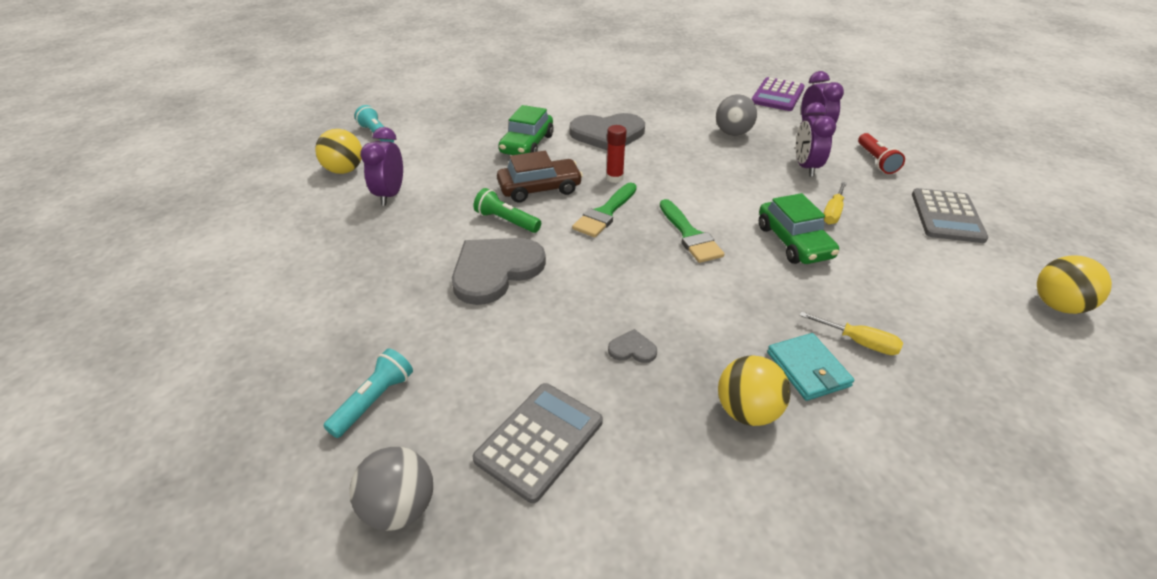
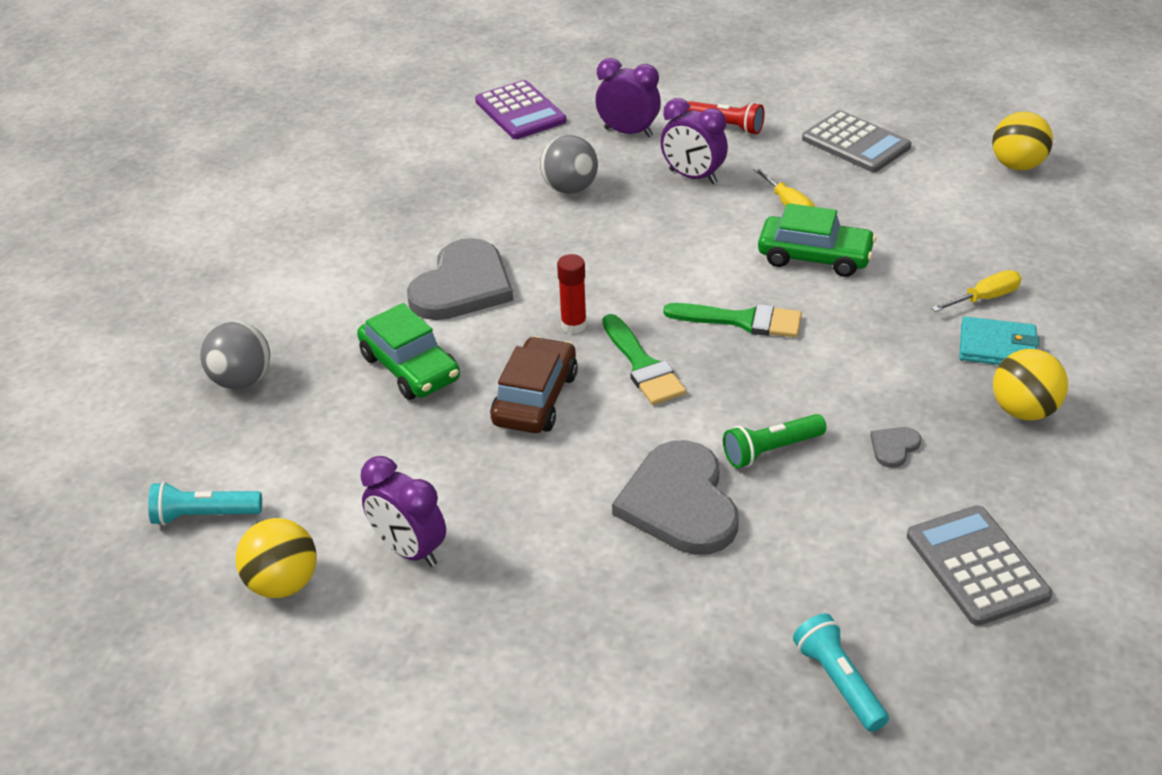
camera: 55 degrees left, 0 degrees up
(400, 508) = (1004, 701): grey ball -> grey ball (242, 380)
(506, 221) = (583, 456): green flashlight -> green flashlight (771, 450)

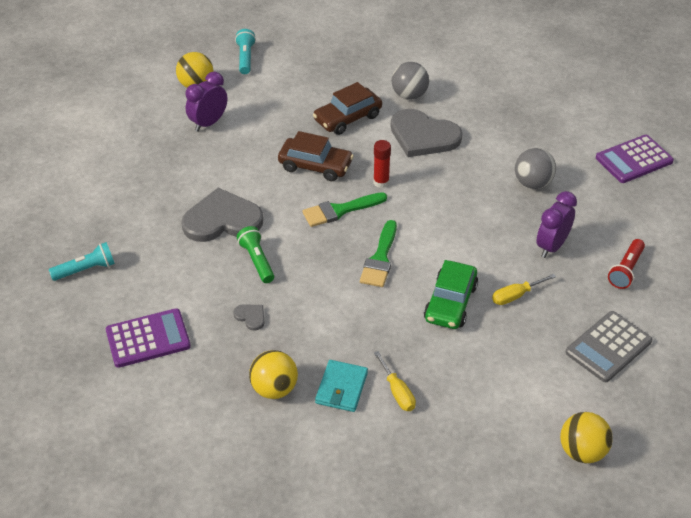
camera: 90 degrees right, 5 degrees up
(242, 380) = (343, 60): grey ball -> grey ball (409, 95)
(410, 368) = (347, 118): green car -> brown car
(628, 132) = (610, 215): purple clock -> none
(976, 566) = (148, 338): grey calculator -> purple calculator

